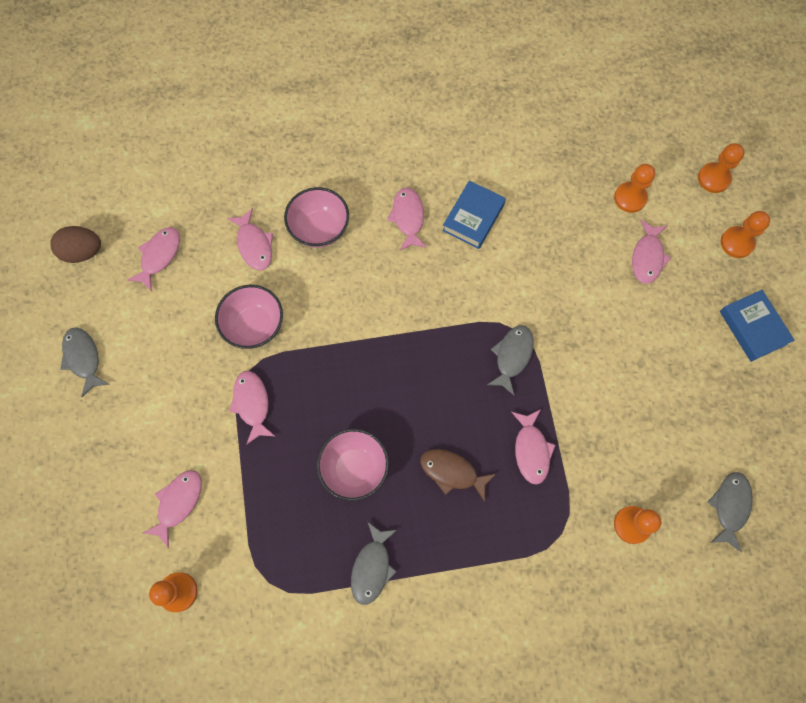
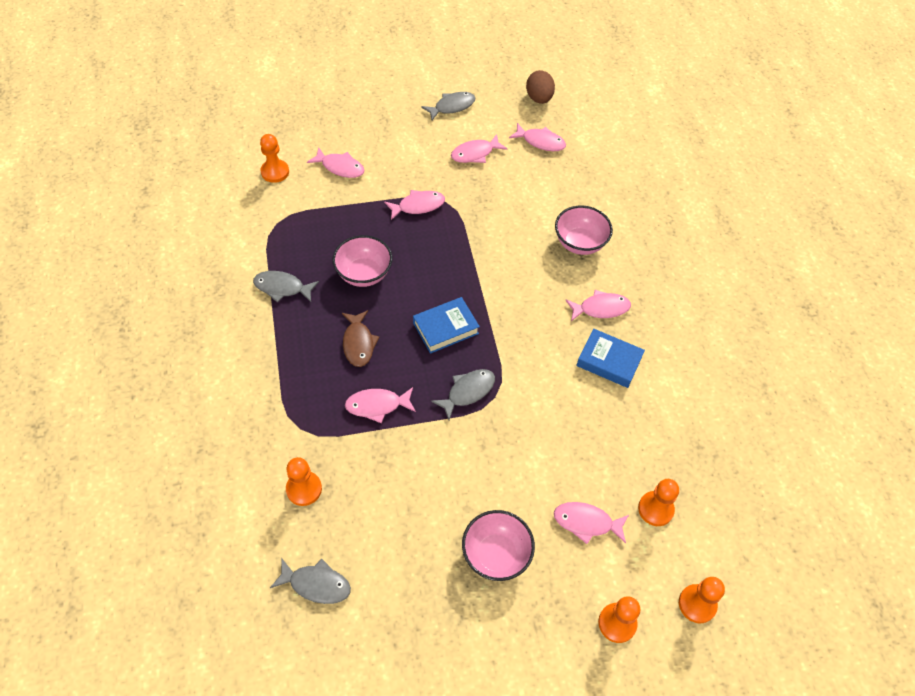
camera: 85 degrees right, 15 degrees down
(254, 245) = (558, 200): pink fish -> pink fish (475, 153)
(254, 325) = (485, 204): pink bowl -> pink bowl (496, 555)
(452, 472) = (358, 343): brown fish -> brown fish turned 150 degrees clockwise
(512, 356) = (468, 392): grey fish -> grey fish turned 60 degrees counterclockwise
(753, 327) = (514, 630): blue book -> blue book (446, 328)

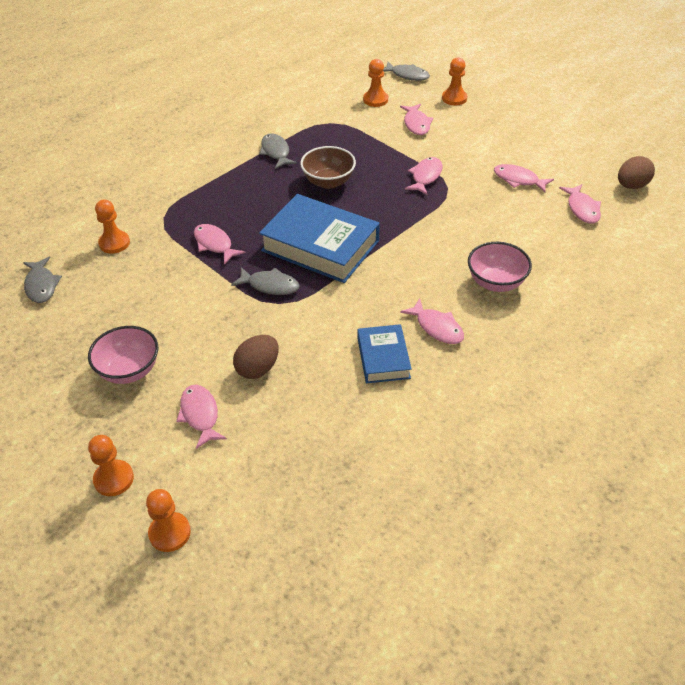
camera: 60 degrees right, 10 degrees down
(358, 343) = (262, 209): brown fish -> none
(364, 274) = (328, 182): pink bowl -> brown bowl
(418, 206) = (425, 176): pink fish -> pink fish turned 105 degrees counterclockwise
(446, 328) = (320, 246): blue book -> blue book, size x1.82
(452, 106) = (552, 145): grey fish -> grey fish (407, 75)
(562, 453) = (258, 369): none -> brown egg
(655, 509) = (250, 459): orange pawn -> orange pawn (454, 98)

